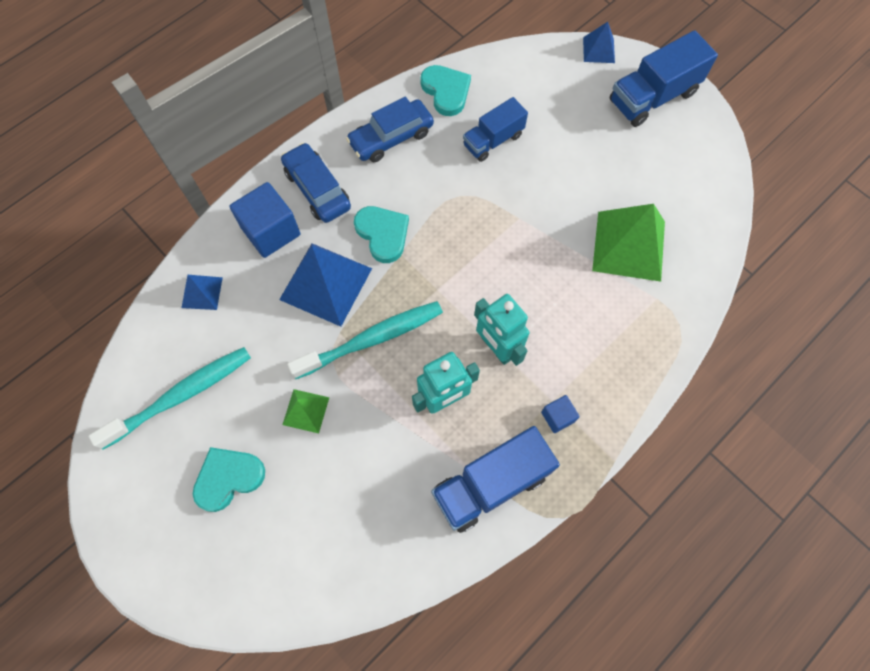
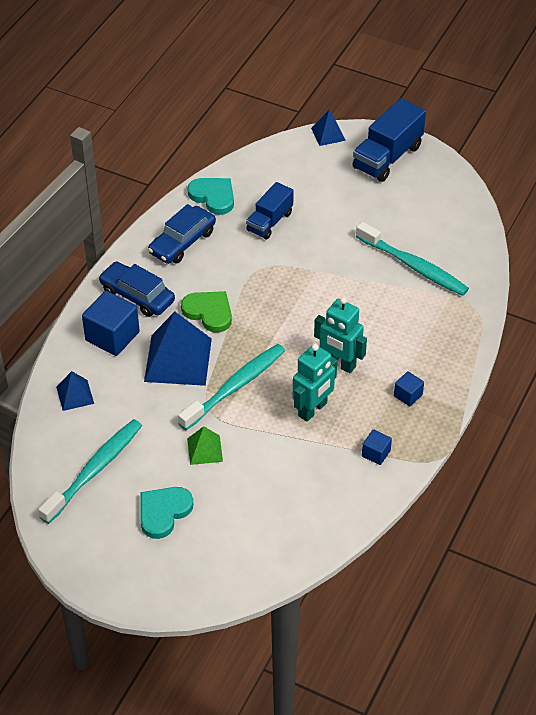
camera: 20 degrees left, 20 degrees down
(383, 234) = (209, 312): turquoise heart -> green heart
(491, 484) = (376, 453): blue truck -> blue cube
(629, 245) = (413, 266): green pyramid -> turquoise toothbrush

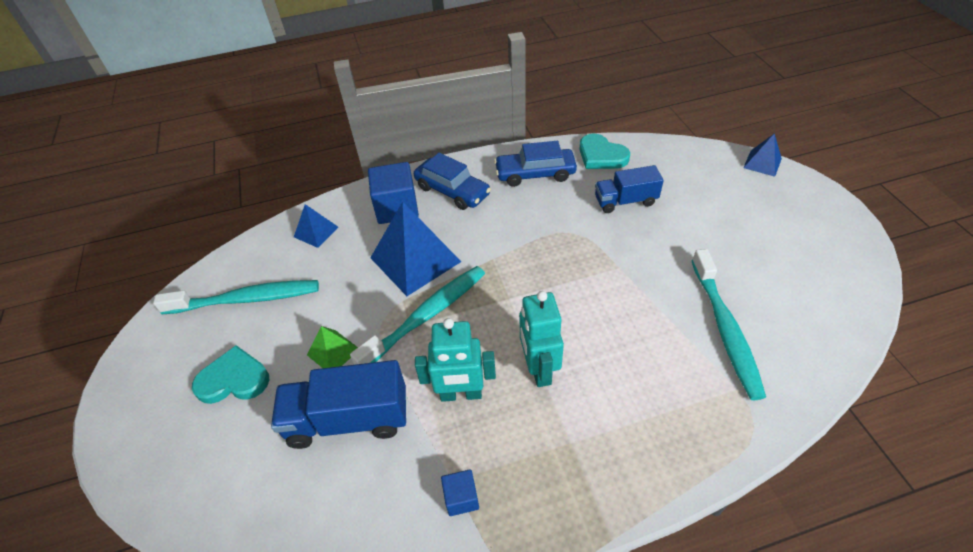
camera: 50 degrees right, 0 degrees up
(137, 296) = (452, 191): blue car -> blue car turned 135 degrees clockwise
(209, 312) = (486, 239): green heart -> none
(213, 196) = (601, 155): turquoise heart -> turquoise heart turned 135 degrees clockwise
(234, 387) = (426, 316): turquoise toothbrush -> turquoise toothbrush turned 45 degrees counterclockwise
(387, 157) = (805, 212): blue truck -> blue truck (348, 419)
(408, 395) = (568, 462): blue cube -> none

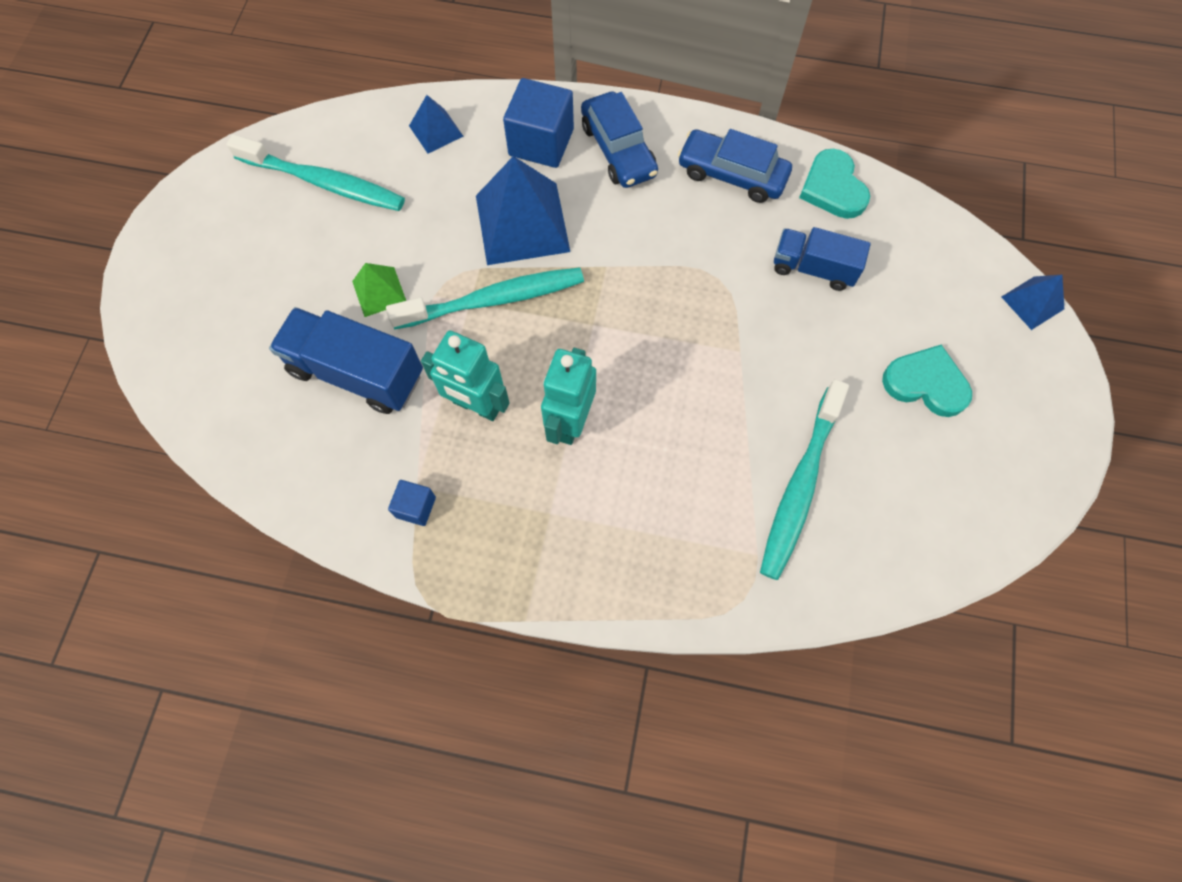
camera: 25 degrees right, 20 degrees up
(234, 379) = (272, 272): turquoise heart -> turquoise heart (926, 383)

